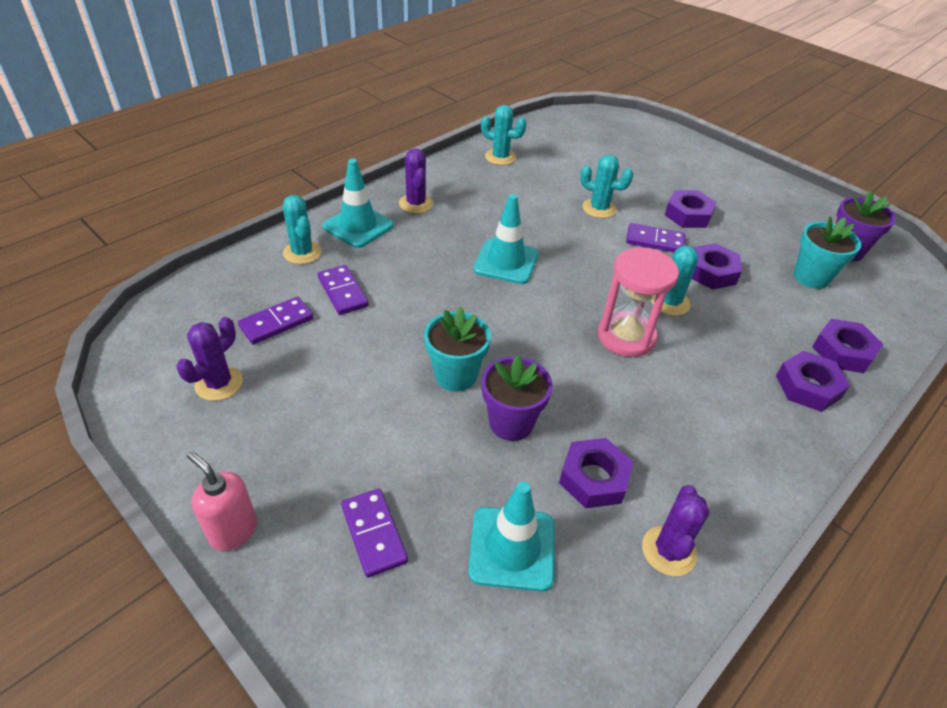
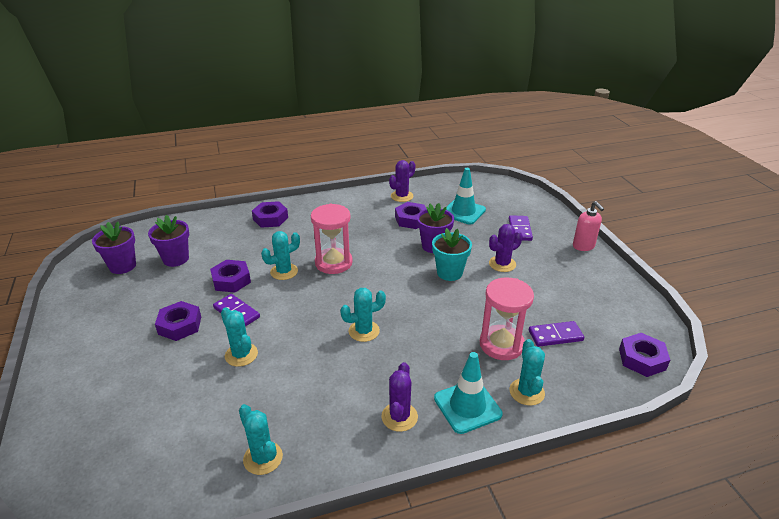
camera: 150 degrees left, 10 degrees down
(219, 383) = (595, 308): purple cactus -> purple cactus (502, 264)
(342, 292) = (501, 344): purple domino -> pink hourglass
(506, 262) = (364, 331): turquoise traffic cone -> turquoise cactus
(811, 277) = (176, 259): turquoise flower pot -> purple flower pot
(843, 351) = (228, 224): purple nut -> purple nut (642, 359)

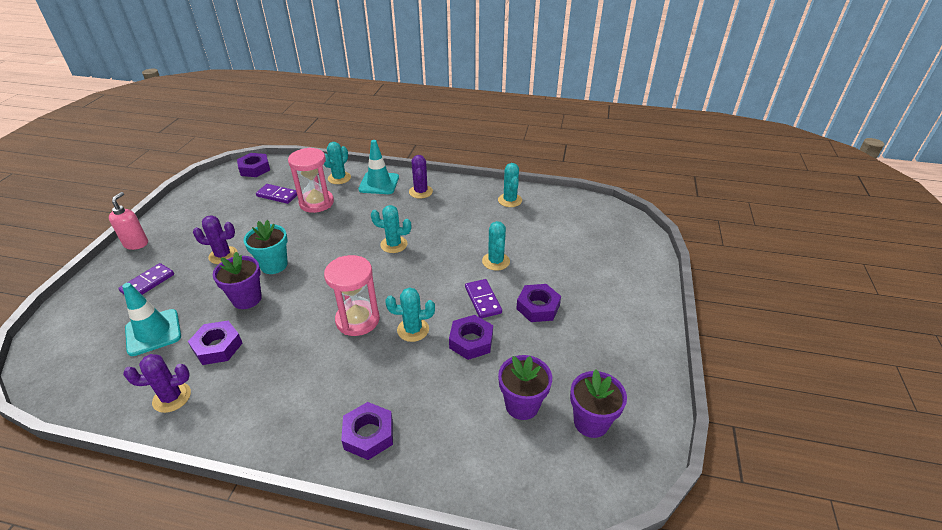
camera: 150 degrees left, 5 degrees up
(399, 417) = (420, 192): purple cactus -> purple cactus turned 45 degrees counterclockwise

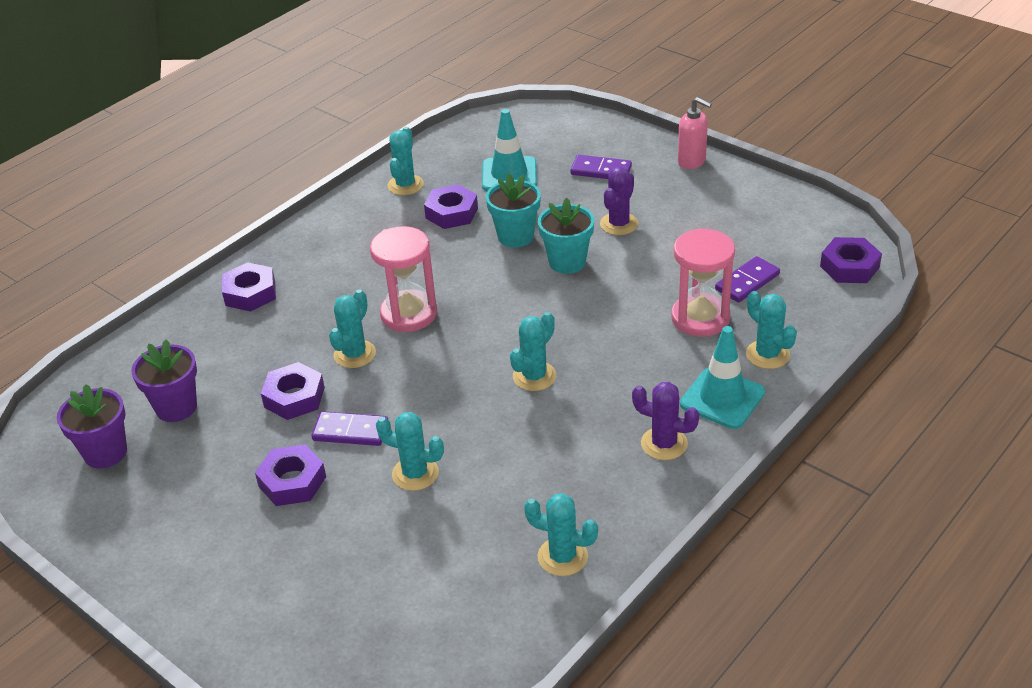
camera: 120 degrees right, 0 degrees up
(148, 283) = (601, 170): purple domino -> purple domino turned 45 degrees counterclockwise
(172, 397) = (405, 185): purple cactus -> turquoise cactus
(247, 299) = (515, 236): purple flower pot -> turquoise flower pot

